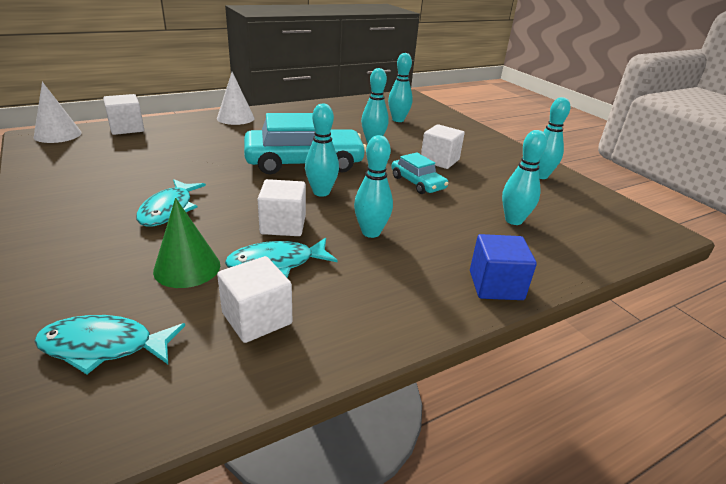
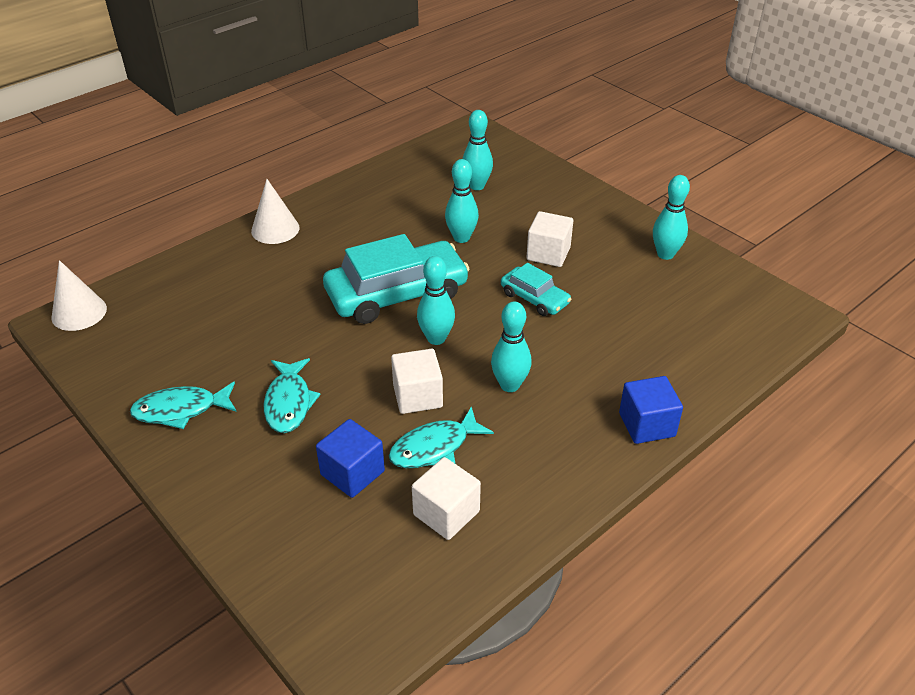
camera: 10 degrees left, 10 degrees up
(104, 347) = (332, 572): turquoise fish -> turquoise fish (181, 410)
(127, 128) = (154, 281): white cube -> none
(187, 268) = (352, 473): green cone -> blue cube
(513, 220) = (648, 333): turquoise bowling pin -> none

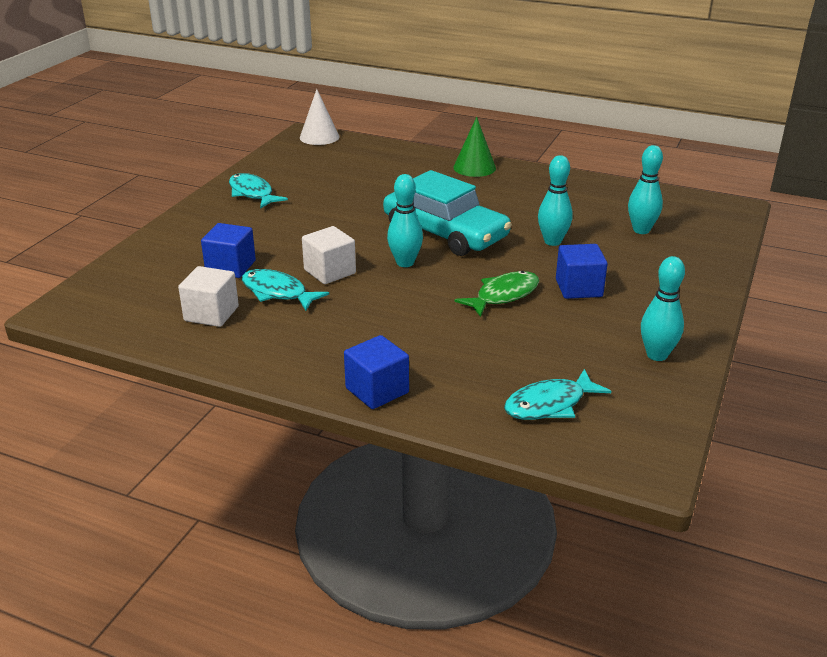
camera: 65 degrees right, 10 degrees down
(275, 229) = (474, 167): white cone -> green cone
(289, 402) = (285, 226): turquoise fish -> turquoise fish (550, 404)
(509, 385) = (375, 309): turquoise bowling pin -> none
(534, 298) = (503, 295): turquoise car -> green fish
(548, 253) = (578, 288): white cube -> blue cube

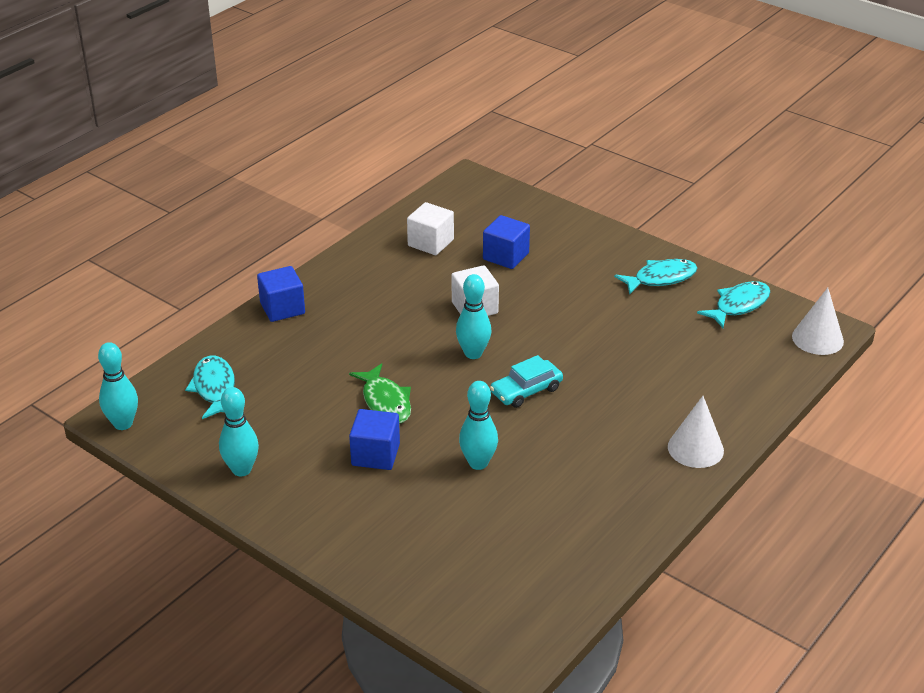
camera: 105 degrees right, 5 degrees up
(277, 292) = (450, 277): turquoise fish -> turquoise fish (738, 305)
(445, 233) = (526, 390): turquoise car -> turquoise car, size x0.51
(474, 167) = (695, 448): green cone -> white cone
(641, 230) = (478, 544): turquoise bowling pin -> turquoise bowling pin (123, 424)

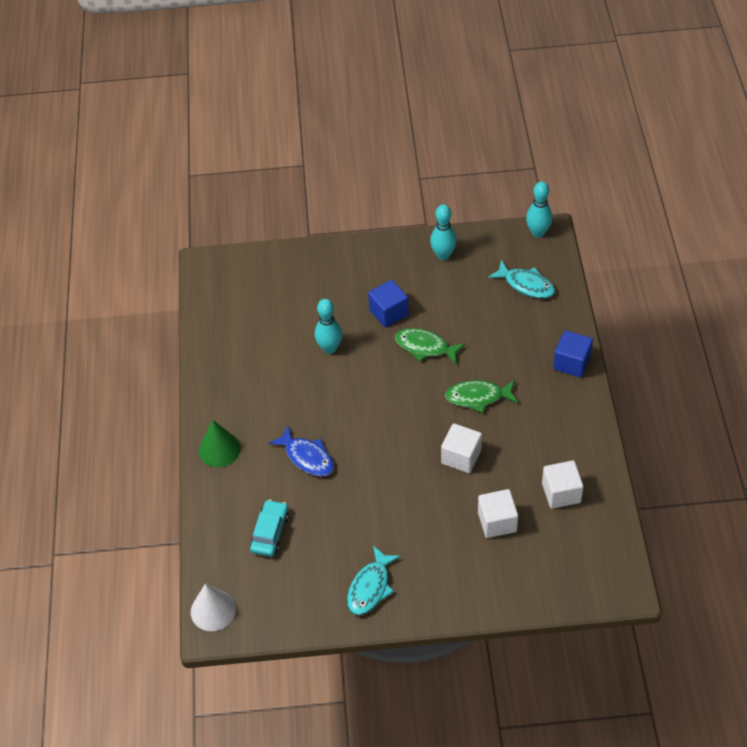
camera: 140 degrees right, 15 degrees up
(398, 336) = (478, 397): none -> green fish
(473, 353) = (418, 419): turquoise bowling pin -> none
(506, 256) = (497, 522): blue cube -> white cube
(526, 390) = (357, 416): turquoise car -> turquoise car (270, 532)
(613, 389) = (307, 457): none -> blue fish
(695, 448) = (219, 449): white cone -> green cone
(738, 305) = (293, 602): turquoise fish -> none

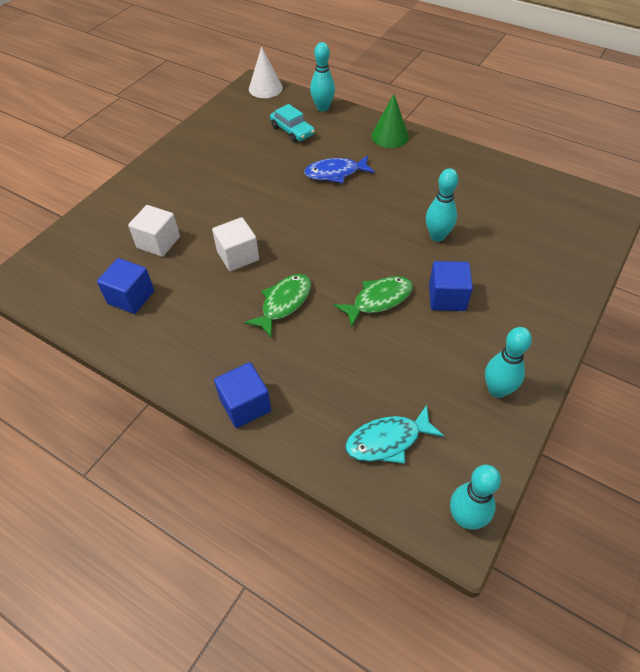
camera: 125 degrees right, 0 degrees up
(211, 532) = (322, 108): none -> turquoise bowling pin
(370, 587) = (195, 154): turquoise fish -> none
(561, 493) = (131, 297): white cube -> blue cube

